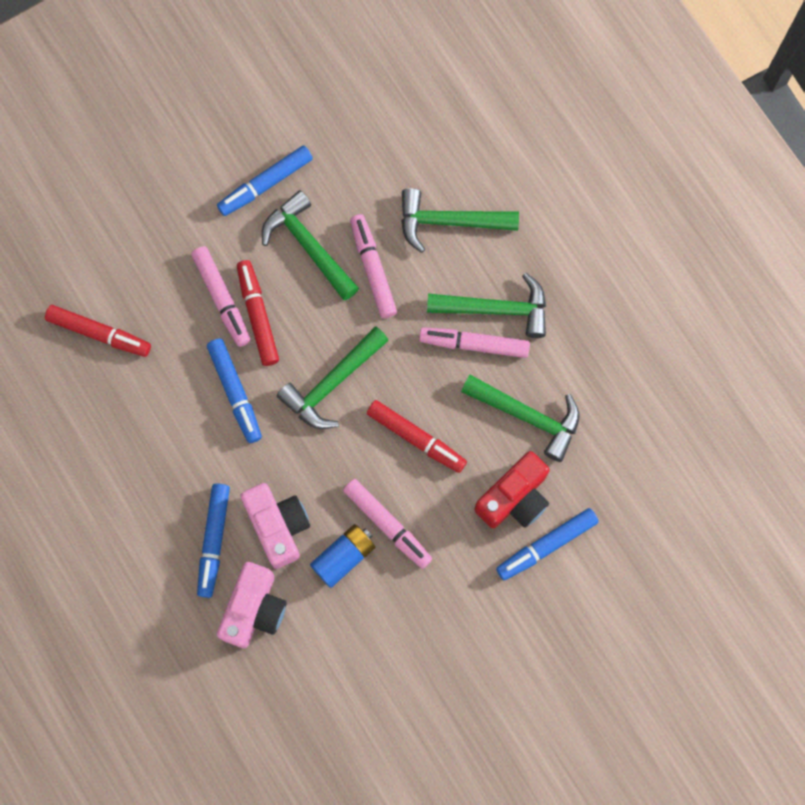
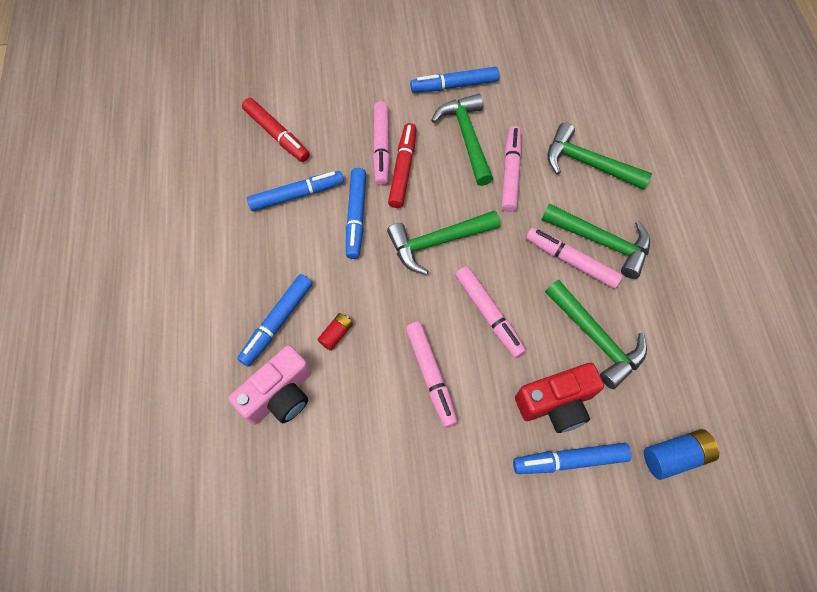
camera: 25 degrees right, 10 degrees down
(160, 396) = (297, 195): none -> blue marker
(278, 526) = (336, 334): pink camera -> red battery
(343, 557) = (379, 385): blue battery -> blue battery (675, 456)
(416, 438) = (488, 314): red marker -> pink marker

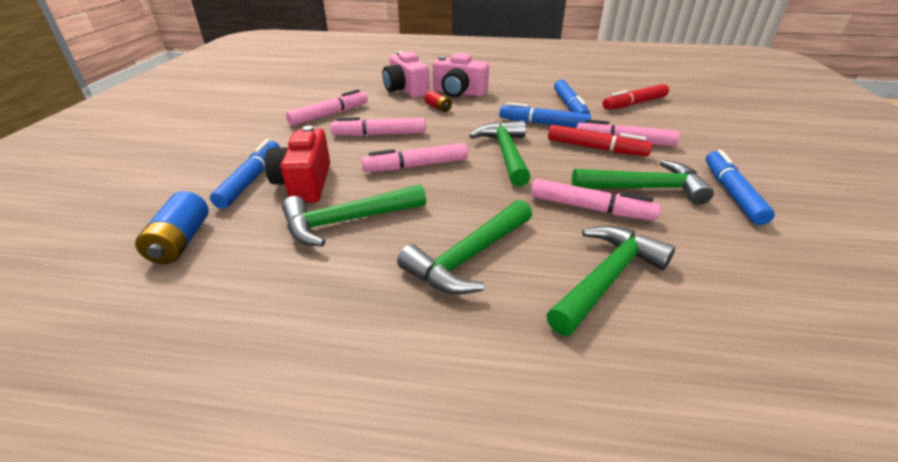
camera: 105 degrees right, 30 degrees down
(277, 322) = (459, 93): blue marker -> pink camera
(571, 261) = (451, 226): pink marker -> pink marker (329, 115)

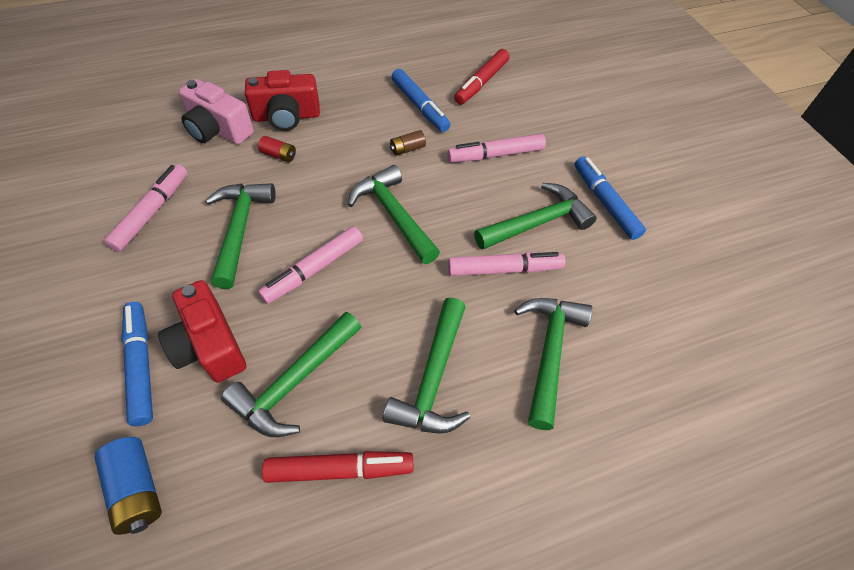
camera: 30 degrees left, 20 degrees up
(379, 134) = (240, 229): pink marker -> green hammer
(459, 93) = (286, 116): pink camera -> red camera
(543, 124) = (407, 149): blue marker -> brown battery
(596, 148) = (474, 175): red marker -> red marker (340, 470)

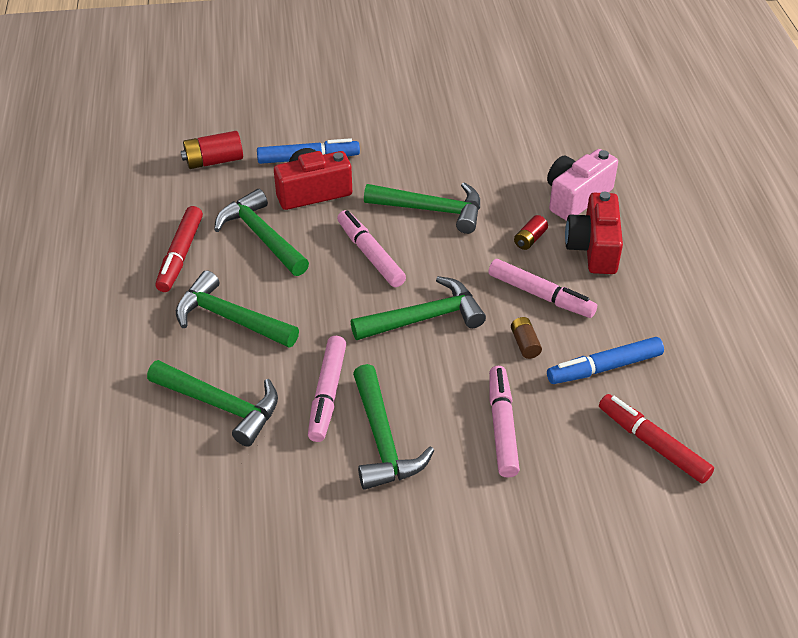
camera: 105 degrees right, 10 degrees down
(137, 489) = (214, 161): blue battery -> red battery
(152, 212) = (466, 158): pink marker -> pink marker (540, 295)
(605, 202) = (398, 520): blue marker -> none

